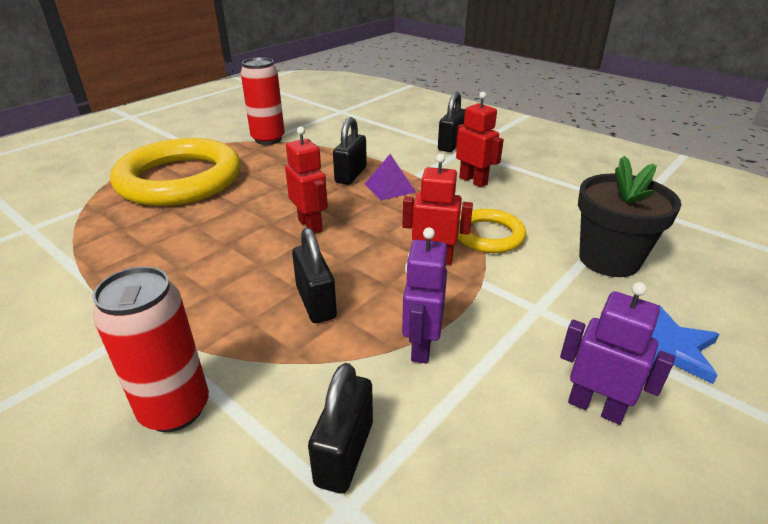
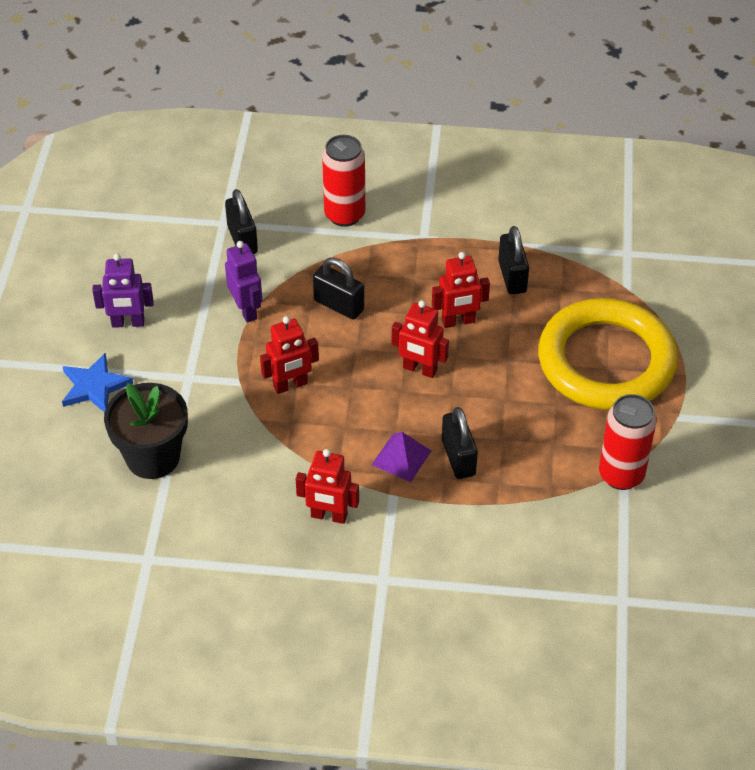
camera: 145 degrees right, 15 degrees up
(233, 241) = (458, 321): none -> red robot
(451, 145) = (405, 584): black padlock -> black padlock (512, 277)
(488, 235) = (264, 436): yellow ring -> none

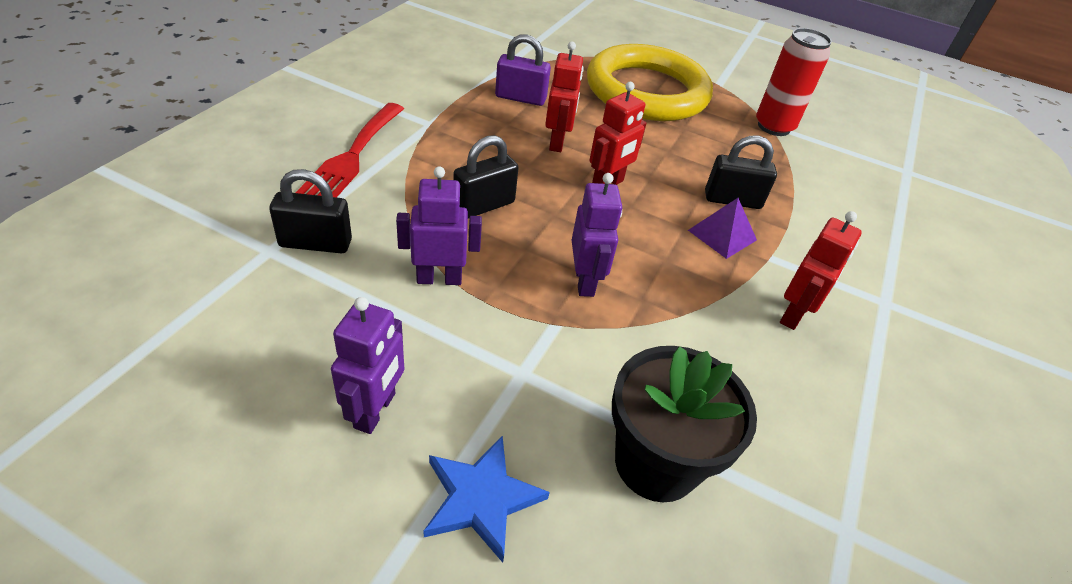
camera: 75 degrees left, 5 degrees down
(290, 385) = (585, 281): red robot -> purple robot
(344, 215) = (351, 157): red can -> red fork
(512, 277) = (520, 98): black padlock -> purple padlock

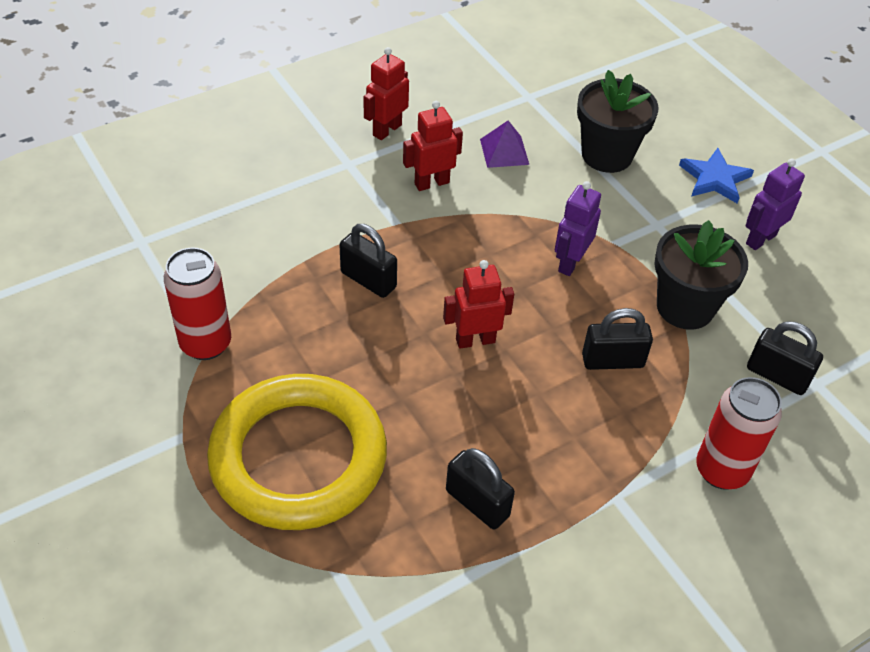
camera: 145 degrees left, 5 degrees up
(351, 157) = (721, 470): red fork -> red can
(439, 278) = (685, 307): purple robot -> black flower pot
(520, 98) = (477, 503): purple padlock -> black padlock
(557, 142) = (485, 412): red robot -> red robot (387, 130)
(722, 235) = (417, 254): purple pyramid -> purple pyramid (504, 151)

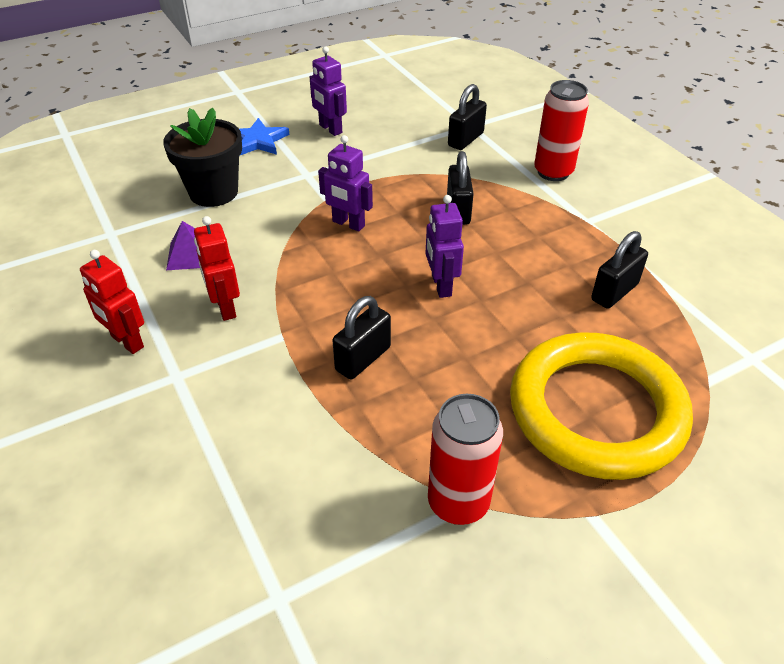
camera: 85 degrees left, 5 degrees down
(475, 340) = (441, 285): red robot -> purple robot
(685, 307) = (400, 170): black flower pot -> none

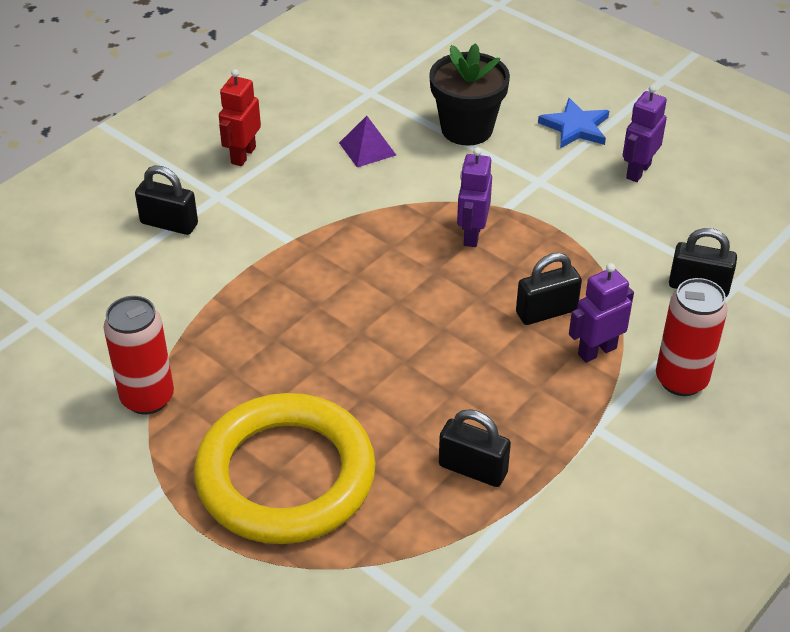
camera: 70 degrees right, 0 degrees up
(225, 308) = (308, 194): red robot -> none
(363, 359) = (284, 298): black padlock -> black padlock (169, 224)
(441, 285) = (411, 326): purple robot -> purple robot (596, 351)

